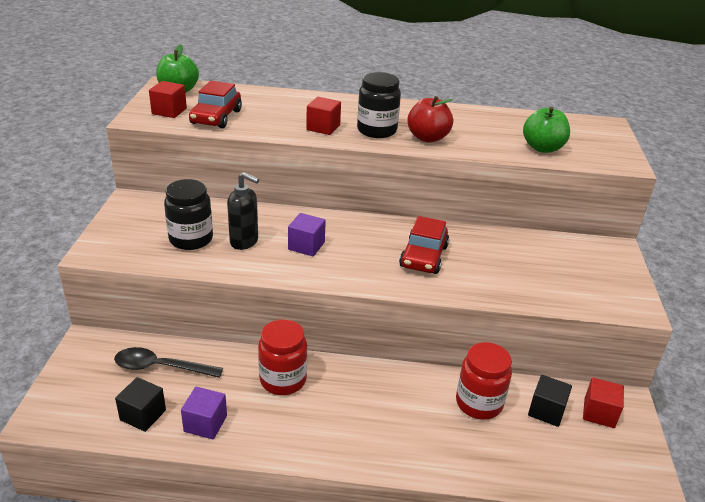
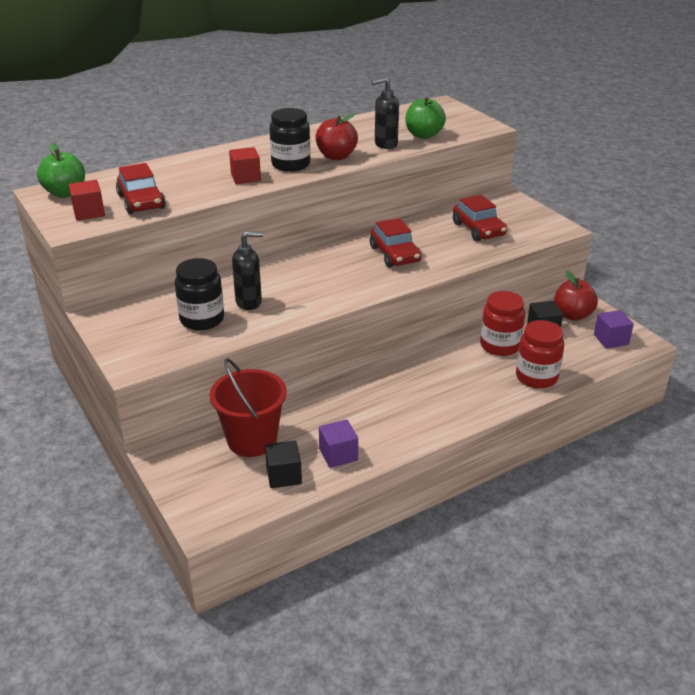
camera: 35 degrees left, 0 degrees up
(161, 367) = (252, 440): black spoon -> red bucket
(283, 380) = (356, 399): red jar -> red jar (536, 377)
(306, 246) = (301, 284): purple cube -> purple cube (611, 339)
(490, 143) = (385, 144): none -> black soap dispenser
(540, 269) = (478, 229): none -> red car
(599, 413) = (572, 315): red cube -> red apple

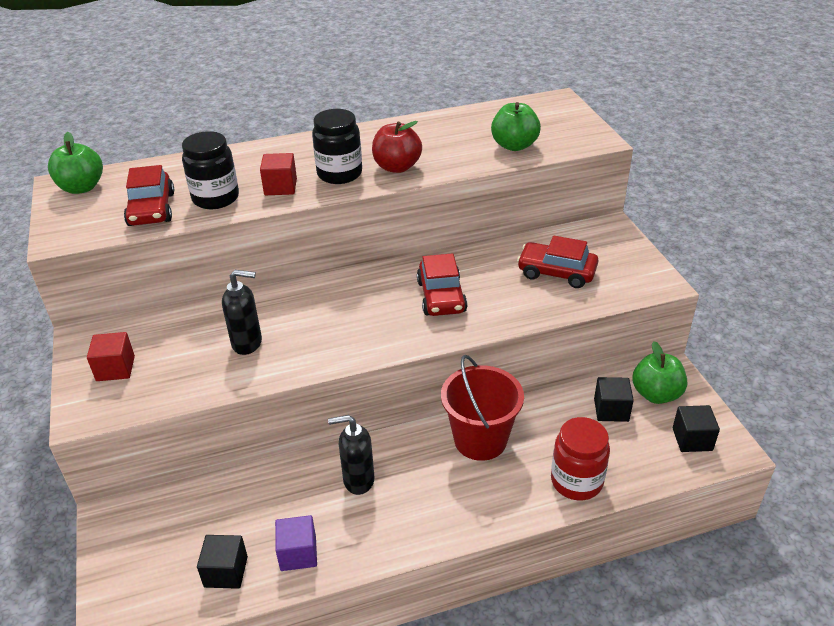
camera: 15 degrees right, 5 degrees up
(89, 212) = (90, 218): red cube -> red cube (115, 368)
(202, 320) = (186, 360): black jar -> black jar (215, 198)
(252, 440) = (212, 513): red bucket -> red bucket (480, 440)
(385, 144) = (462, 155): black soap dispenser -> black soap dispenser (358, 480)
(478, 229) = (556, 272): red car -> red car turned 120 degrees clockwise
(500, 346) = (549, 426): red jar -> none
(572, 315) = (656, 394): red apple -> green apple
(611, 339) = (692, 439): purple cube -> black cube

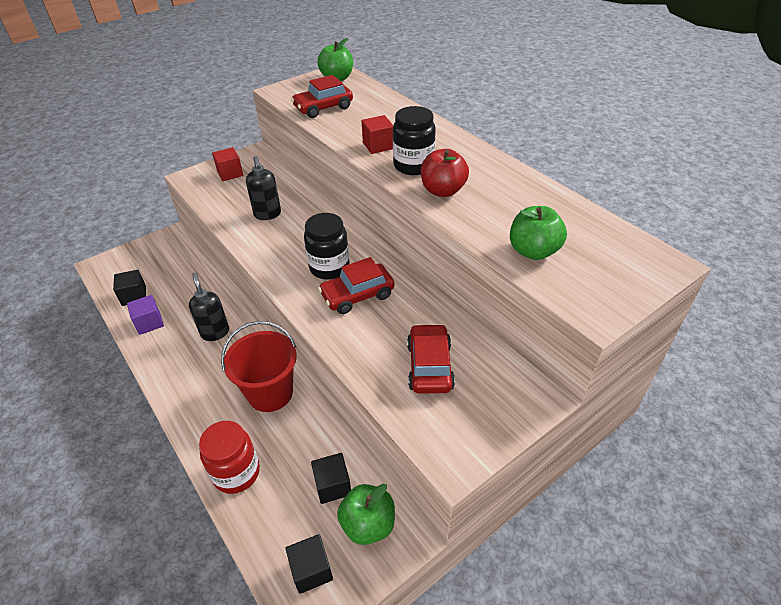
camera: 70 degrees right, 5 degrees up
(215, 198) = (349, 125): black jar -> black jar (329, 267)

